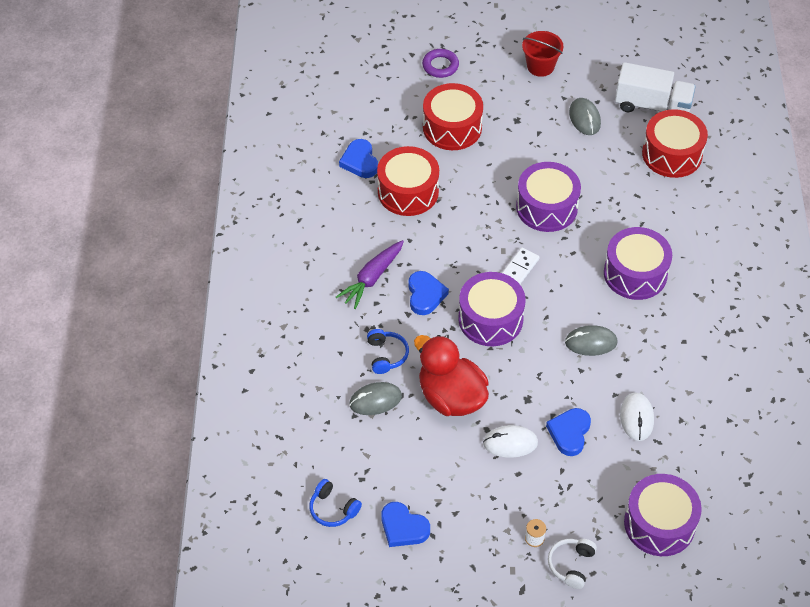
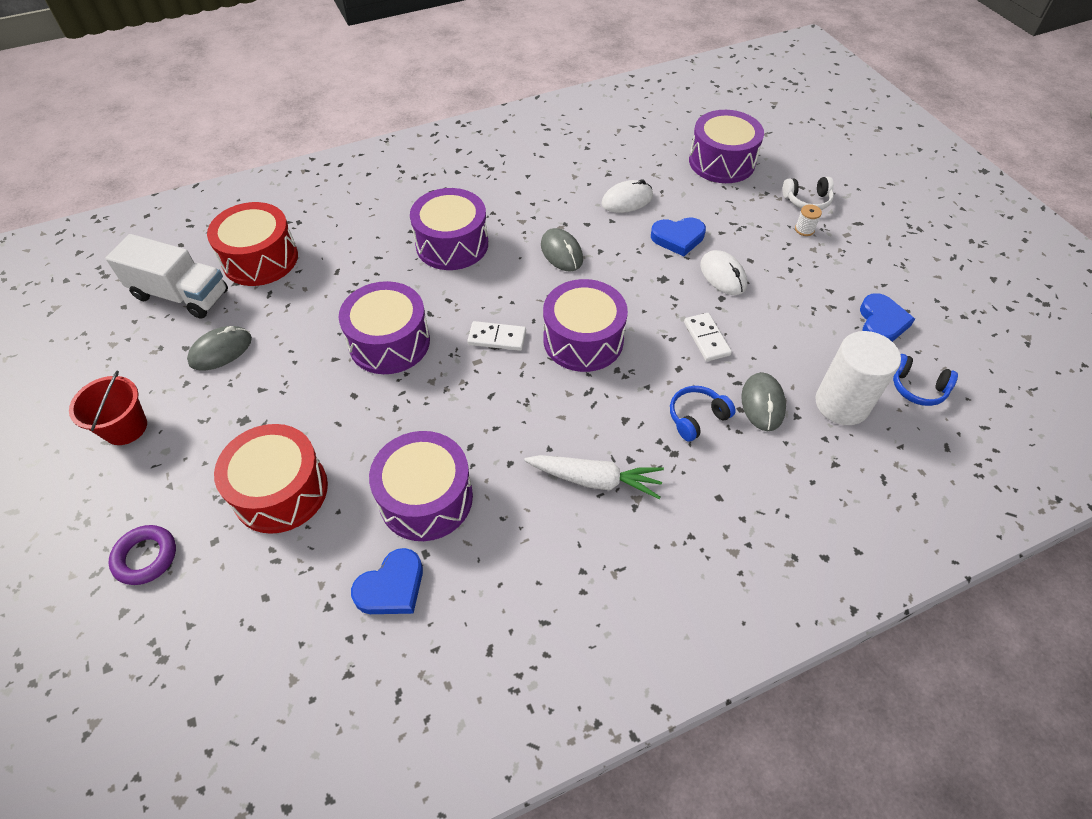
camera: 115 degrees left, 0 degrees up
(333, 509) = (917, 388): blue headphones -> blue headphones turned 105 degrees clockwise
(348, 449) = (841, 404): none -> white cylinder
(372, 278) = (595, 480): purple carrot -> white carrot
(375, 400) = (762, 404): grey mouse -> grey mouse turned 45 degrees clockwise
(408, 192) = (426, 498): red drum -> purple drum
(425, 295) = (587, 412): blue heart -> none
(451, 397) = (706, 339): red duck -> white domino
(652, 105) = (181, 295): white truck -> white truck turned 120 degrees clockwise

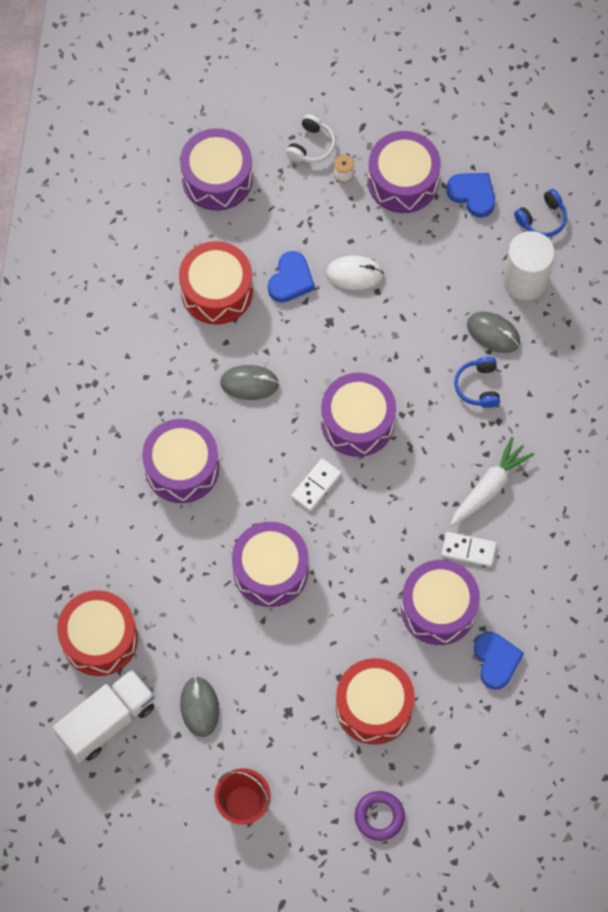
camera: 60 degrees left, 15 degrees up
(627, 200) = (217, 291): white mouse -> red drum
(706, 339) = (411, 331): white domino -> white domino (468, 550)
(840, 269) = (403, 181): none -> purple drum

